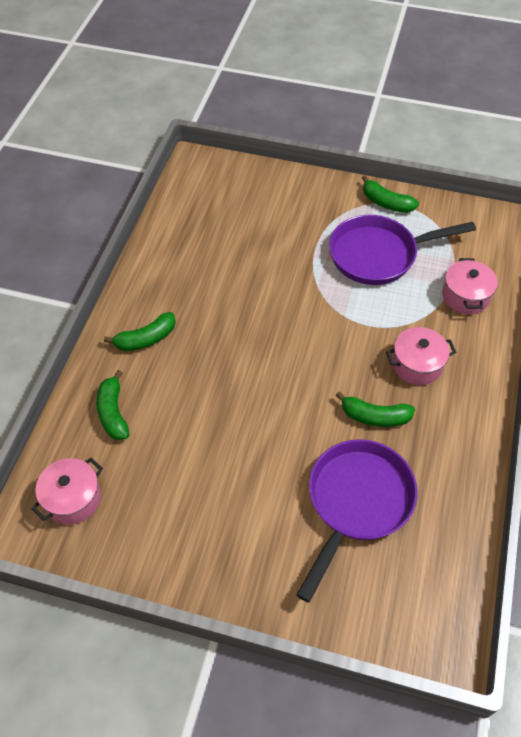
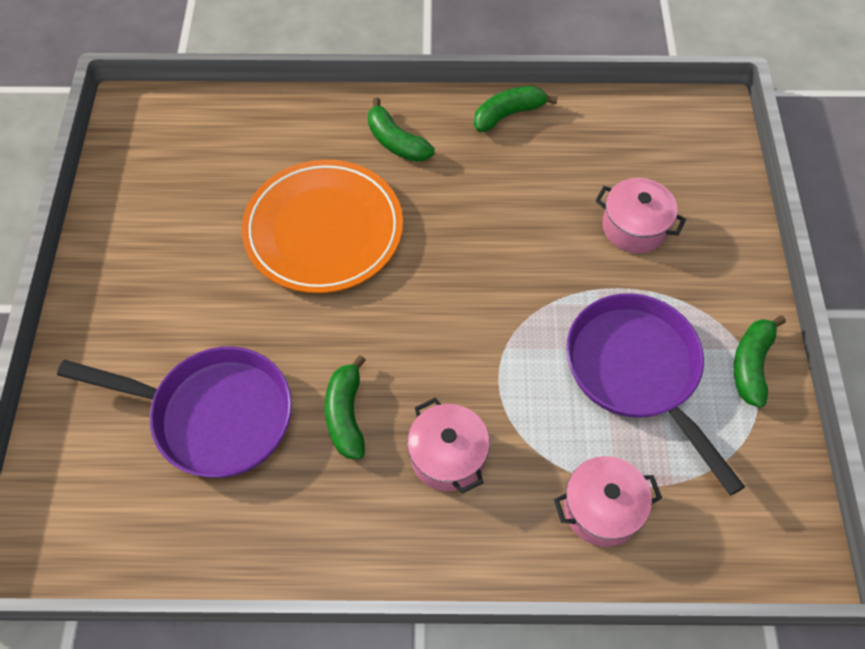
camera: 75 degrees right, 5 degrees up
(73, 499) = (173, 138): pink pot -> pink pot (634, 227)
(113, 413) = (286, 141): green banana -> green banana (508, 114)
(212, 402) = (323, 230): none -> orange plate

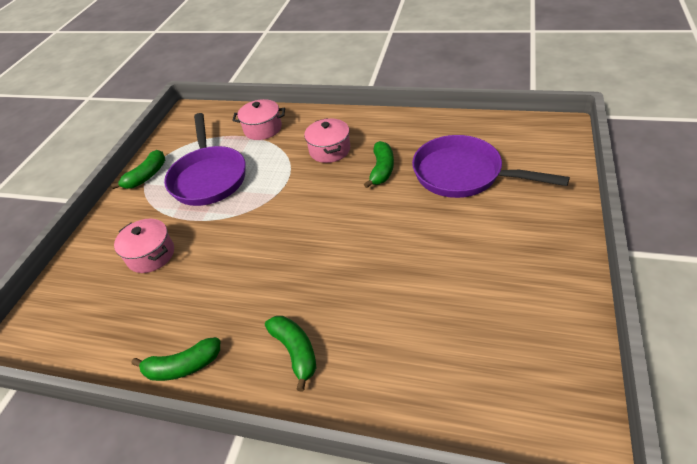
camera: 160 degrees left, 15 degrees down
(323, 230) = (377, 278): orange plate -> none

